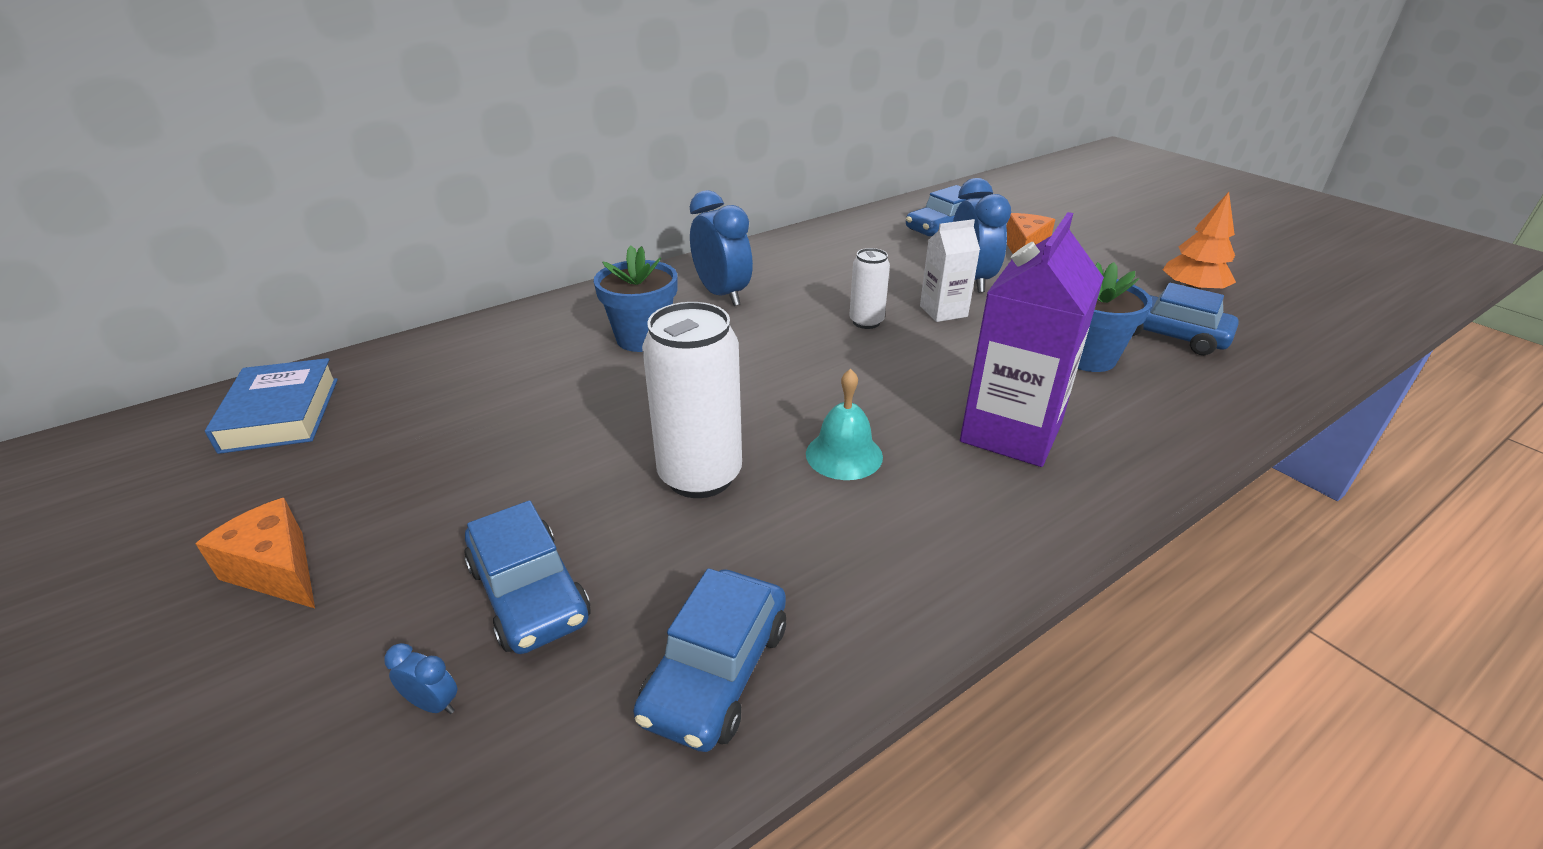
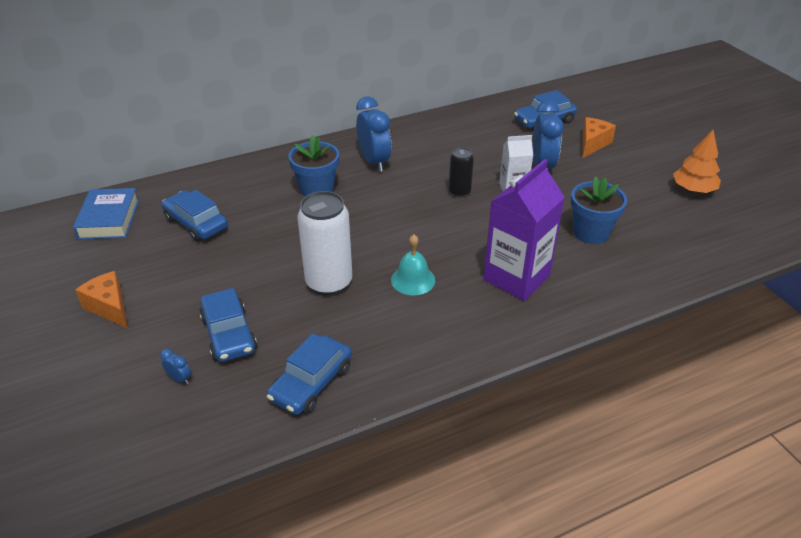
camera: 10 degrees right, 5 degrees up
(866, 322) = (459, 192): white can -> black can
(1167, 334) = (654, 222): blue car -> blue car (196, 223)

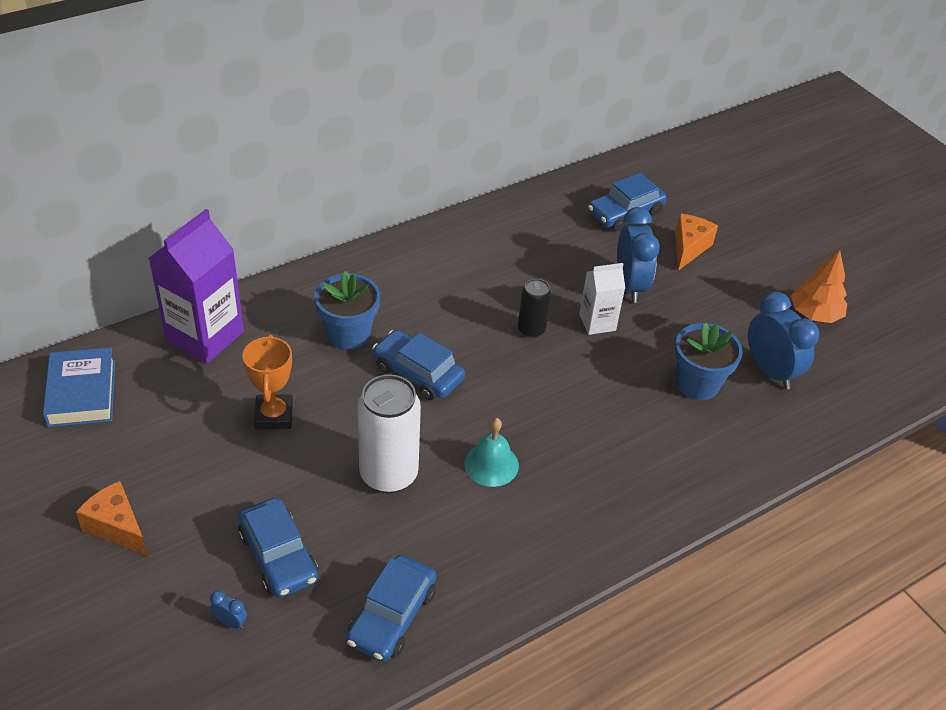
camera: 10 degrees left, 5 degrees up
(196, 223) = (200, 394): blue car -> blue car (418, 373)
(248, 239) = (274, 415): none -> orange trophy
(374, 162) = (415, 286): blue clock -> blue clock (770, 371)
(516, 278) = (615, 454): purple carton -> purple carton (205, 336)

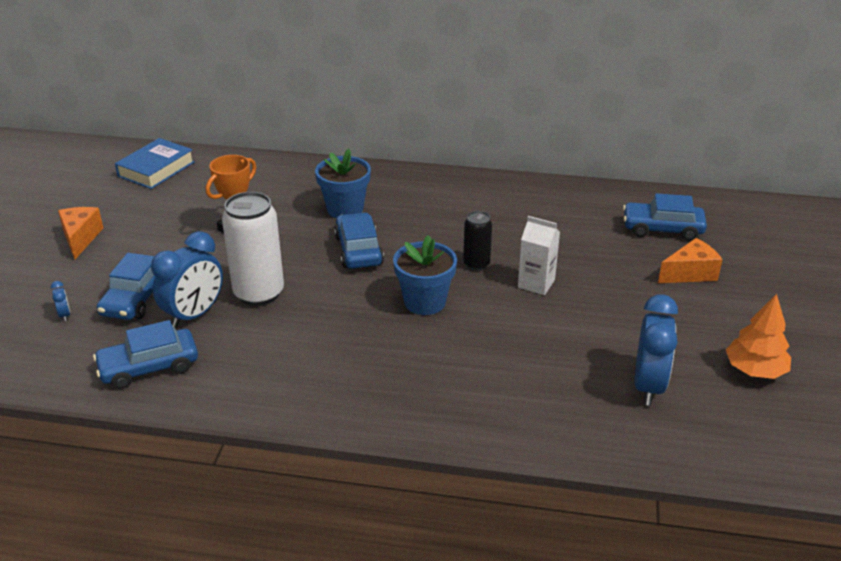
camera: 45 degrees right, 10 degrees down
(205, 336) = (259, 172): purple carton -> none
(491, 464) = (332, 324): turquoise bell -> none
(630, 286) = (598, 274): blue clock -> blue clock (194, 315)
(697, 384) = (566, 361): blue flower pot -> blue flower pot (425, 302)

